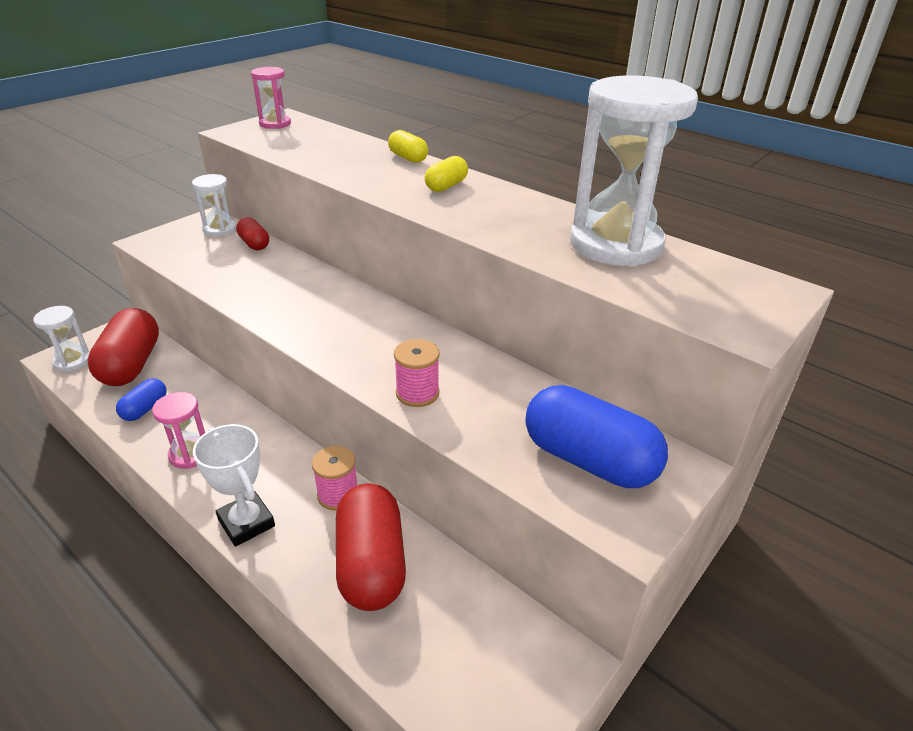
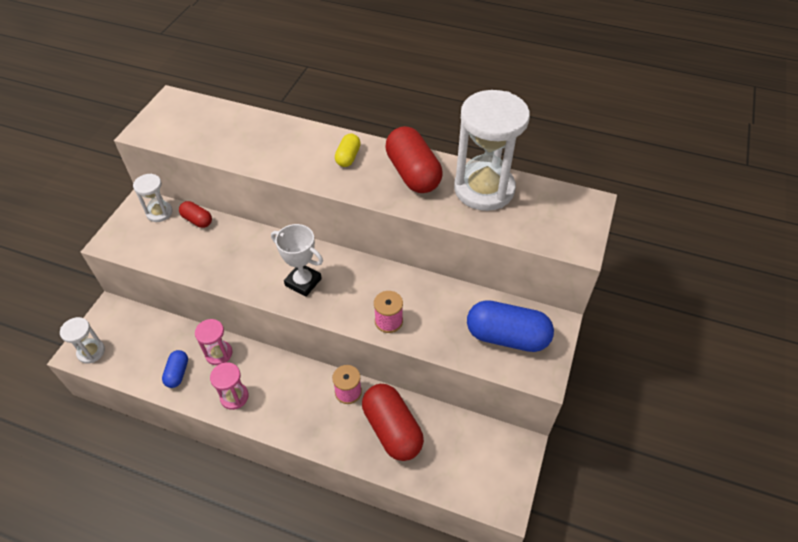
camera: 20 degrees left, 15 degrees up
(131, 365) = (140, 340): red capsule -> red capsule (413, 173)
(246, 523) = (302, 431): white trophy -> white trophy (303, 282)
(275, 124) = (171, 112): pink hourglass -> pink hourglass (219, 353)
(408, 158) = (302, 130): yellow capsule -> none

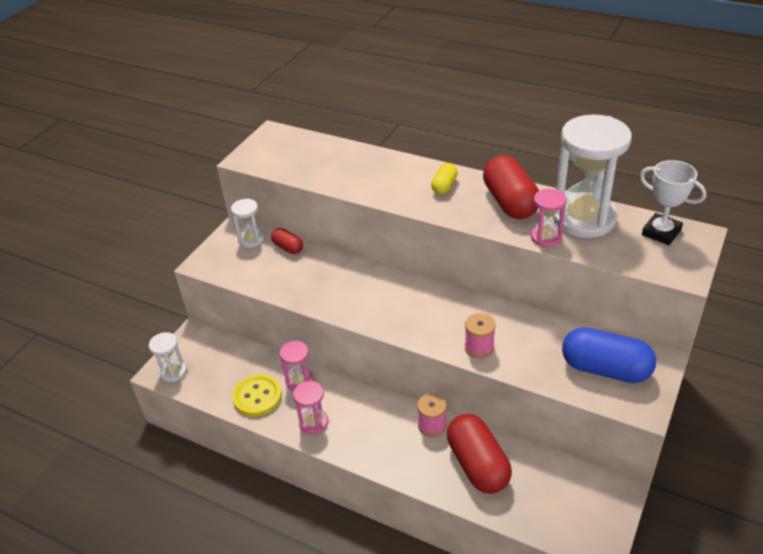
camera: 10 degrees right, 10 degrees down
(177, 373) = (257, 397): blue capsule -> yellow button
(303, 282) = (392, 307): white trophy -> white trophy (661, 232)
(448, 211) = (546, 237): none -> pink hourglass

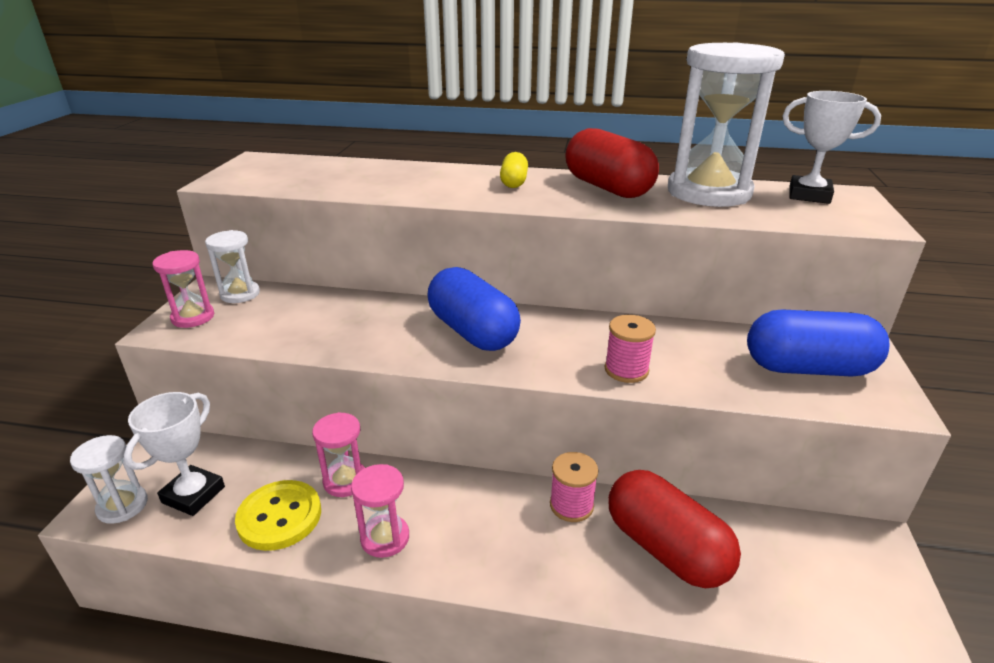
camera: 20 degrees left, 10 degrees down
(211, 372) = (193, 495): none -> white trophy
(288, 247) = (299, 296): red capsule -> none
(392, 298) = (473, 332): none -> blue capsule
(546, 237) = (678, 211): pink hourglass -> pink hourglass (193, 317)

